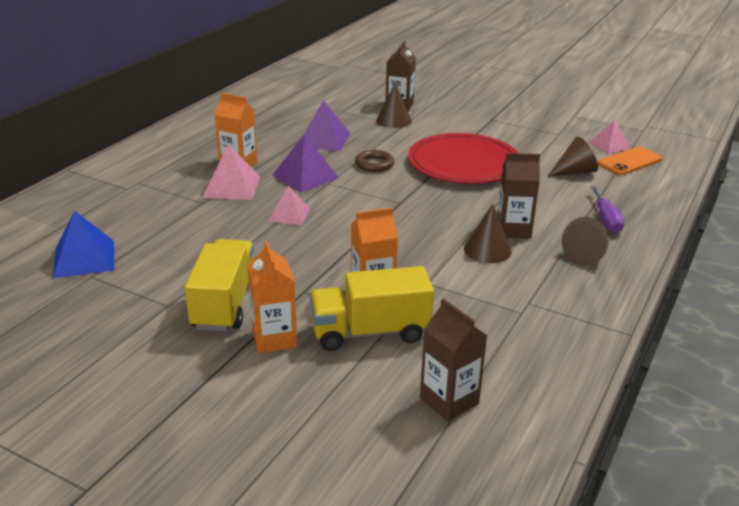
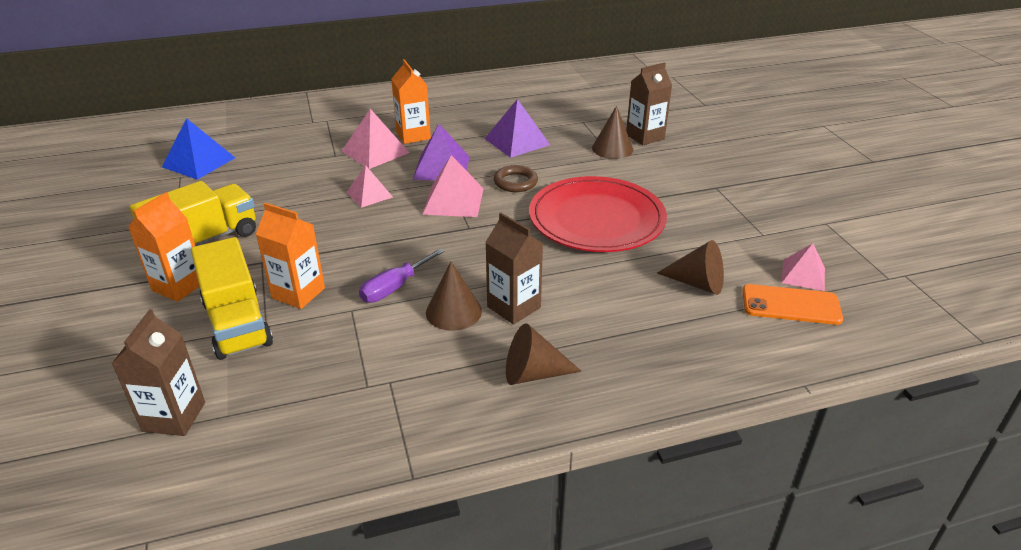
camera: 45 degrees right, 5 degrees up
(357, 192) = (453, 201): none -> pink pyramid
(370, 332) = (237, 323): yellow truck -> yellow truck turned 150 degrees counterclockwise
(606, 220) = (627, 351): purple screwdriver -> purple screwdriver (394, 288)

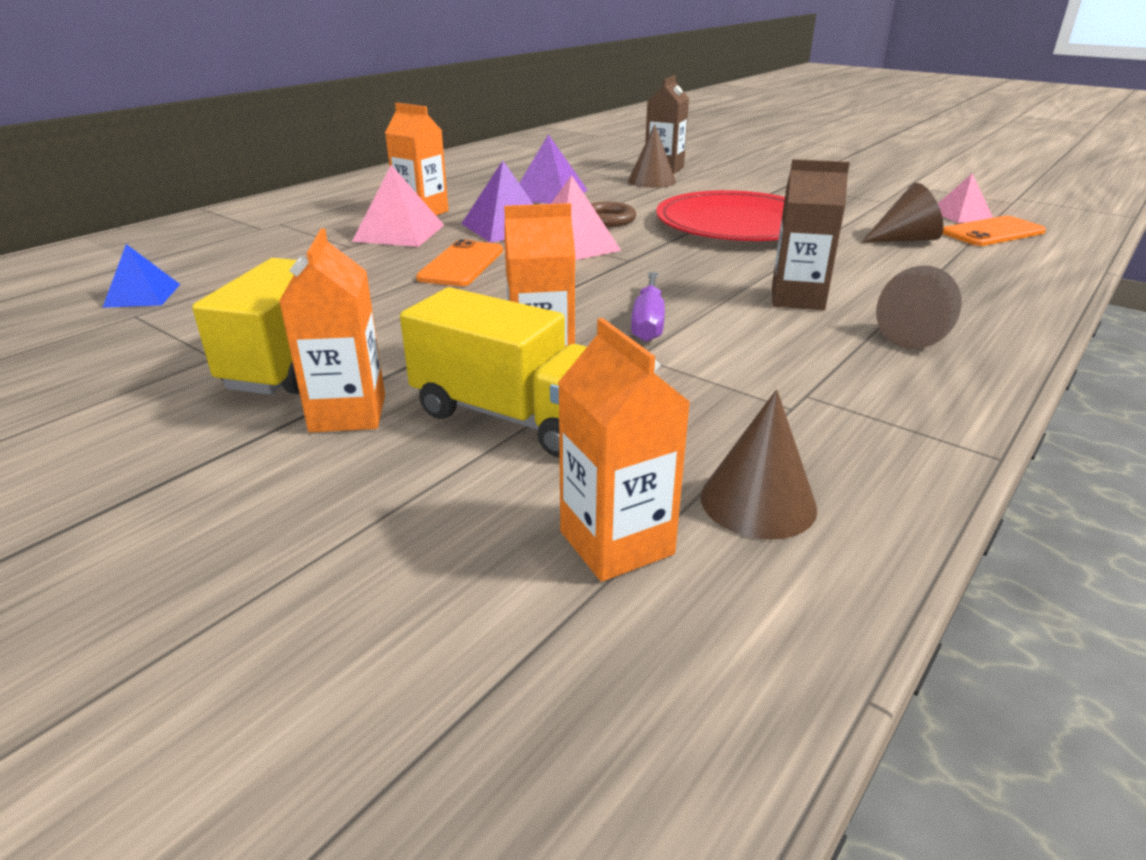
camera: 35 degrees left, 5 degrees down
(174, 417) = (616, 543): brown carton -> orange carton
(198, 162) = (142, 295): blue pyramid -> blue pyramid, size x0.65
(369, 194) = (461, 264): pink pyramid -> orange phone
(453, 312) = (749, 320): brown cone -> brown cone (758, 502)

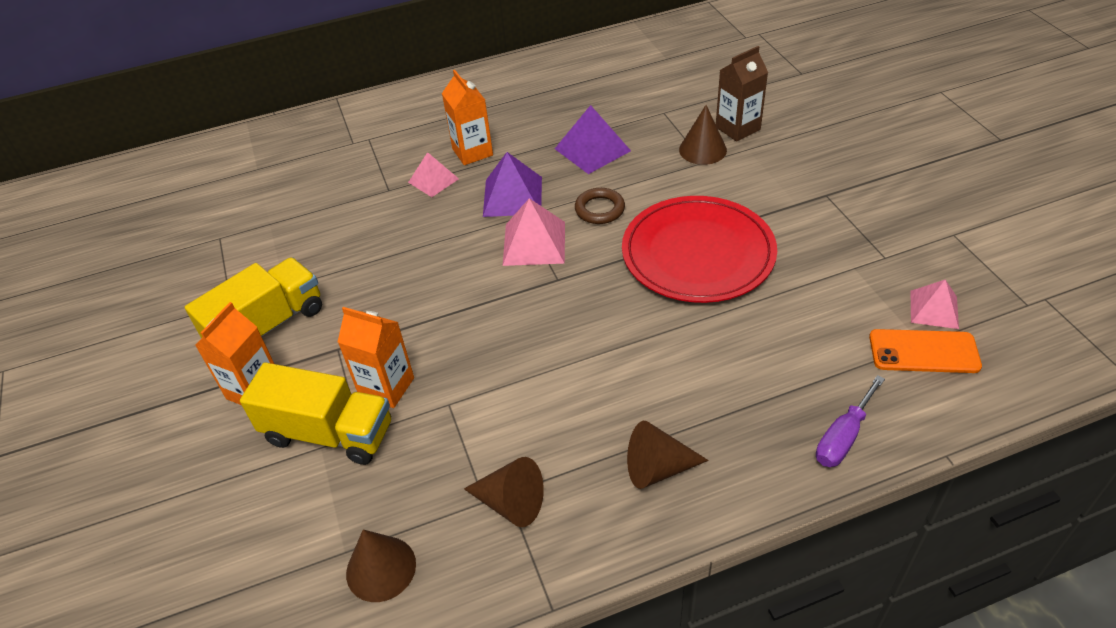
camera: 35 degrees right, 15 degrees up
(142, 295) = (235, 215): blue pyramid -> none
(399, 233) = (433, 180): pink pyramid -> pink pyramid, size x0.65
(461, 264) = (438, 243): orange phone -> none
(513, 416) = (329, 433): yellow truck -> yellow truck turned 45 degrees counterclockwise
(616, 543) = (289, 559): orange carton -> none
(648, 323) = (490, 370): purple screwdriver -> purple screwdriver (843, 437)
(797, 299) = (624, 383): brown carton -> none
(904, 239) = (819, 332): brown cone -> brown cone (511, 503)

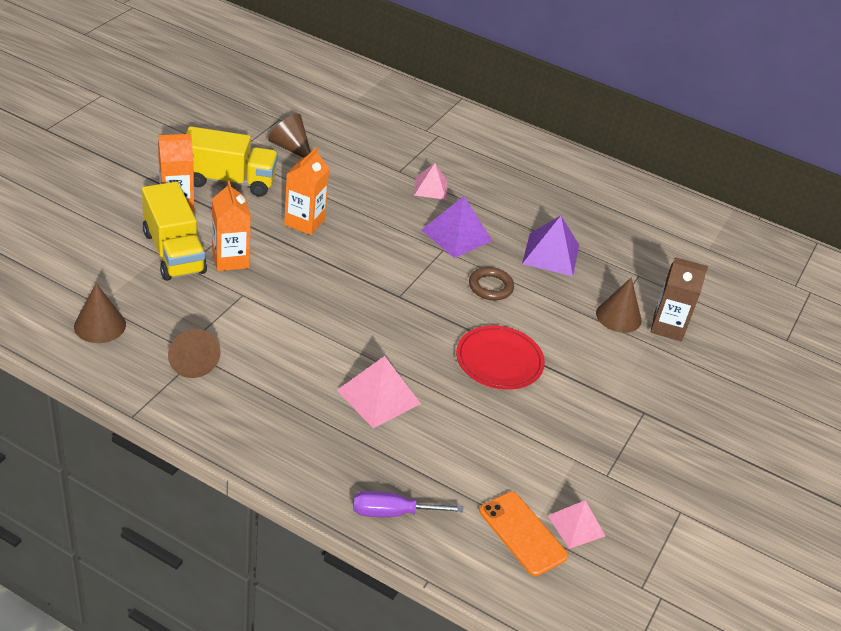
camera: 40 degrees right, 5 degrees down
(472, 152) = (480, 193): orange carton -> orange carton (304, 222)
(534, 243) = (422, 268): pink pyramid -> pink pyramid (379, 397)
(658, 468) = (279, 421): brown cone -> brown cone (291, 148)
(698, 253) = (499, 360): red plate -> red plate, size x0.64

